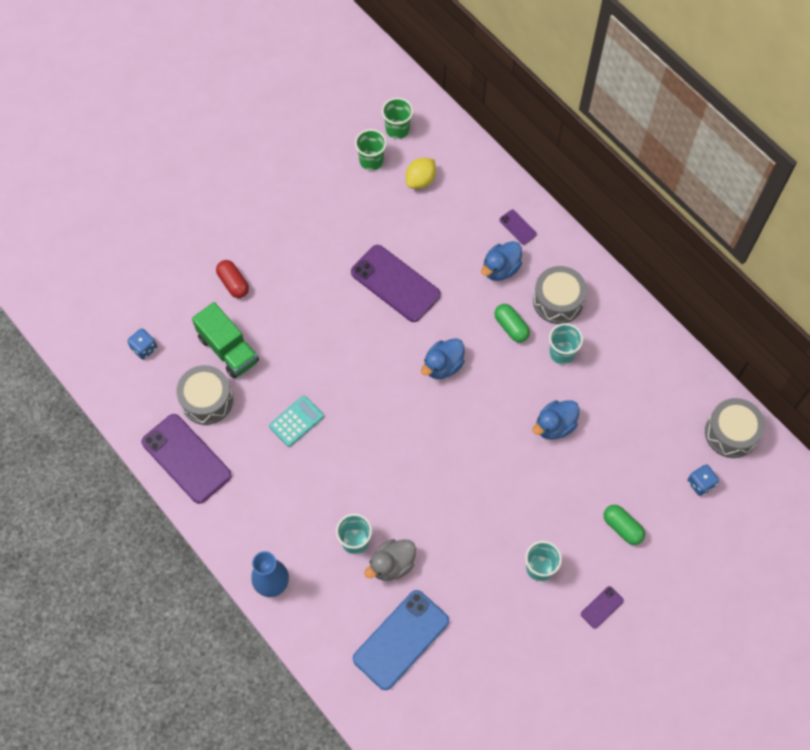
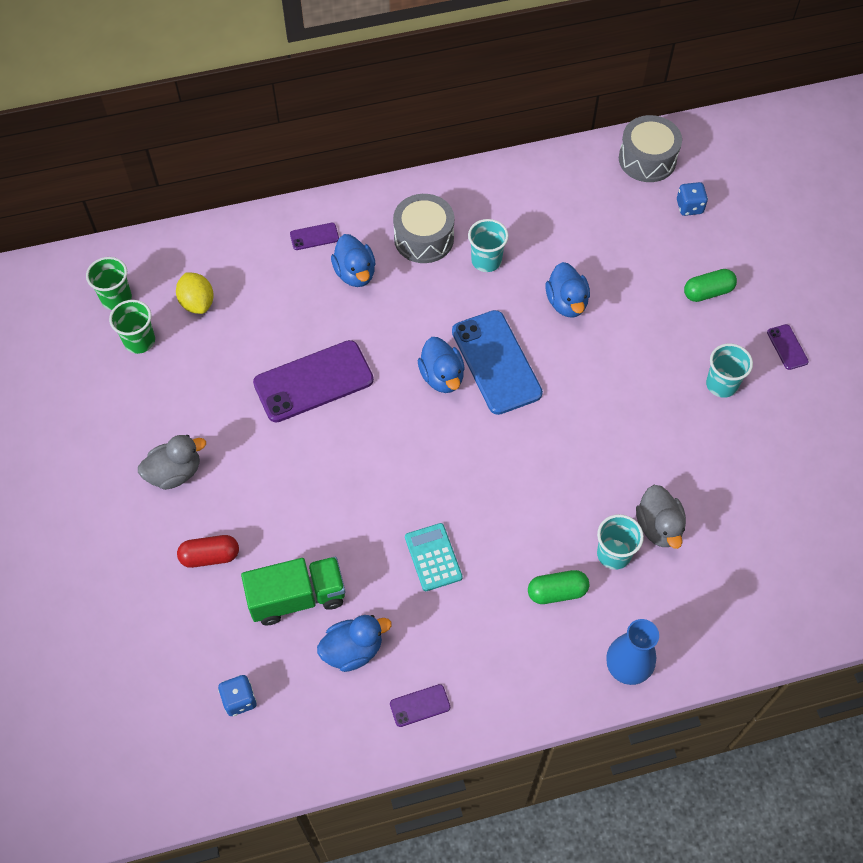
camera: 65 degrees left, 5 degrees down
(186, 458) = (420, 705): purple phone -> purple phone, size x0.44
(207, 400) = (353, 650): grey drum -> blue duck
(283, 232) = (175, 473): none -> grey duck
(401, 640) = (751, 554): blue phone -> blue phone (496, 362)
(511, 327) = (430, 293): green capsule -> green capsule (557, 592)

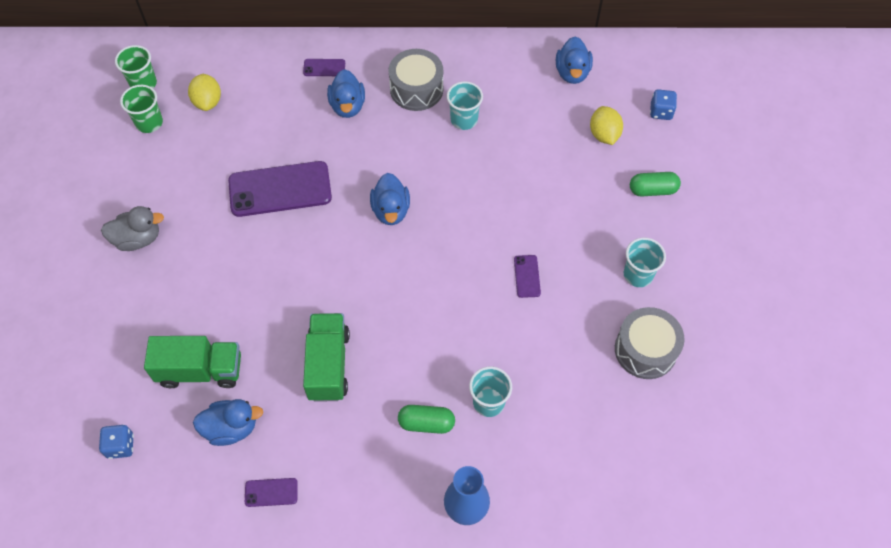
camera: 15 degrees right, 0 degrees up
(210, 556) = (141, 316): red capsule -> none
(433, 557) = (328, 365): turquoise calculator -> green truck
(496, 362) = (442, 209): blue phone -> none
(566, 302) = (522, 171): blue duck -> blue duck (572, 73)
(639, 244) = (604, 135): none -> yellow lemon
(647, 159) = (636, 63): grey drum -> grey drum (645, 350)
(658, 527) = (537, 388): grey duck -> none
(787, 347) = (710, 255): purple phone -> purple phone (527, 276)

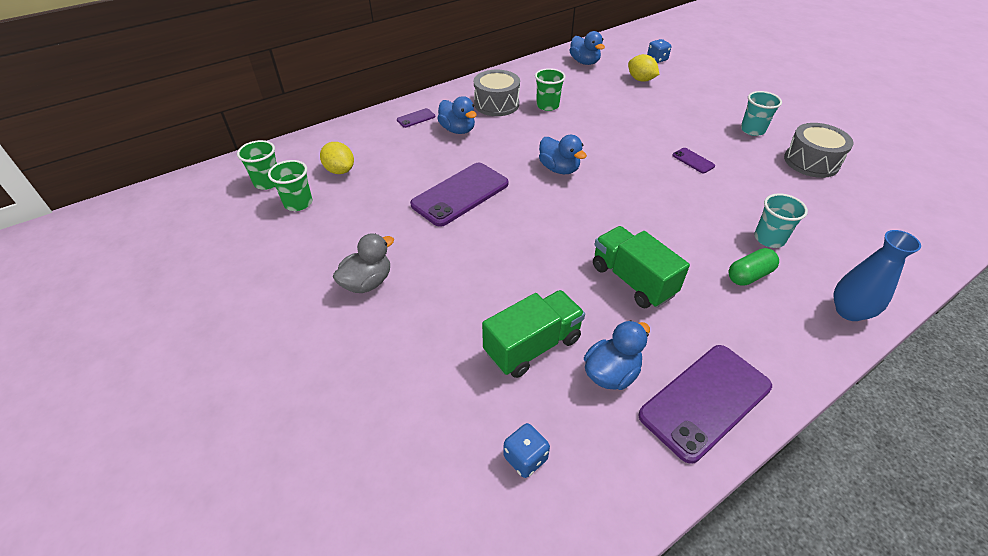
camera: 35 degrees left, 15 degrees down
(271, 492) = (705, 401): purple phone -> purple phone, size x2.25
(464, 120) = (547, 106): turquoise cup -> green cup
(652, 190) = (702, 91): green capsule -> none

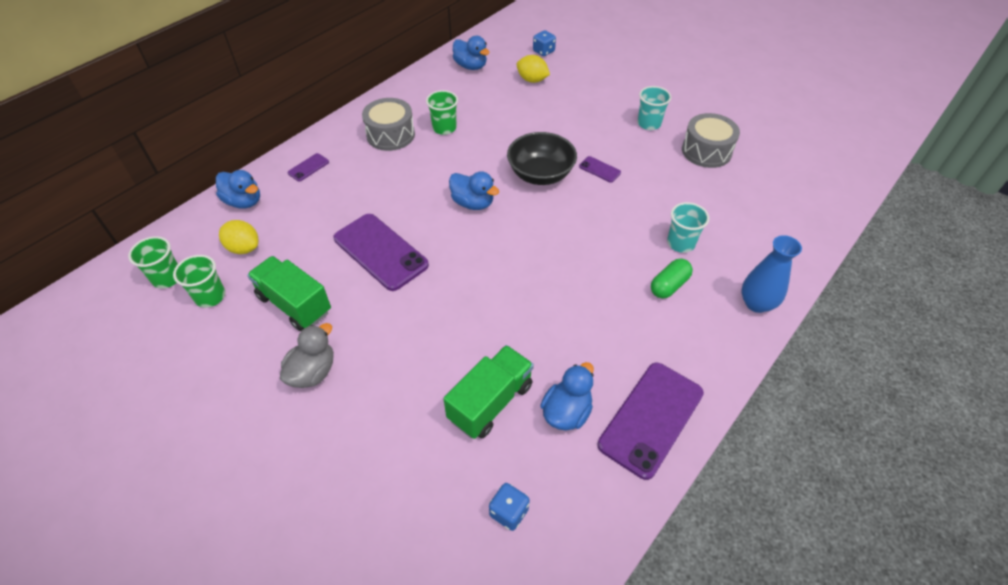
camera: 15 degrees left, 5 degrees up
(457, 130) = (357, 174): blue duck -> blue duck (244, 201)
(460, 194) = (380, 252): purple phone -> purple phone turned 75 degrees counterclockwise
(631, 156) = (540, 174): none -> black bowl
(632, 280) = (567, 313): green truck -> green truck (294, 304)

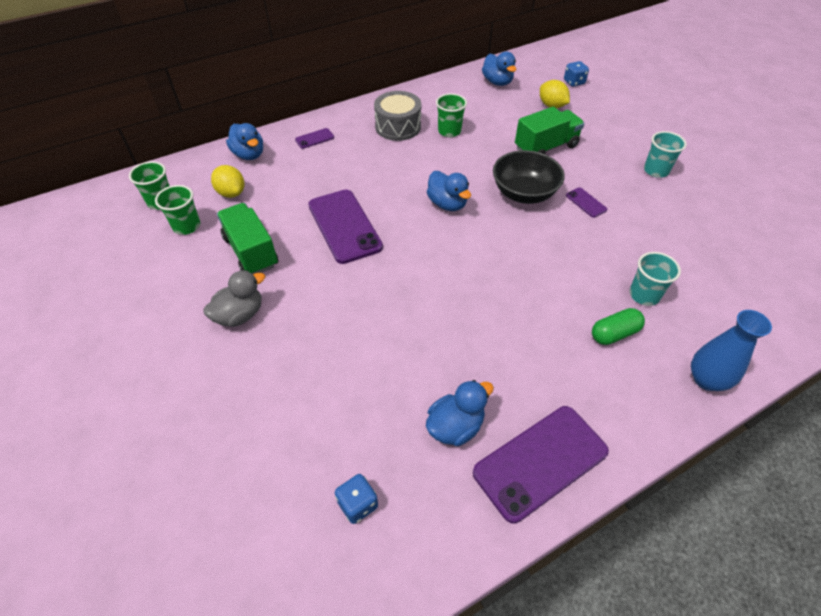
camera: 20 degrees right, 0 degrees up
(490, 402) = (385, 392): green truck -> green truck (546, 147)
(706, 151) = (709, 211): grey drum -> none

